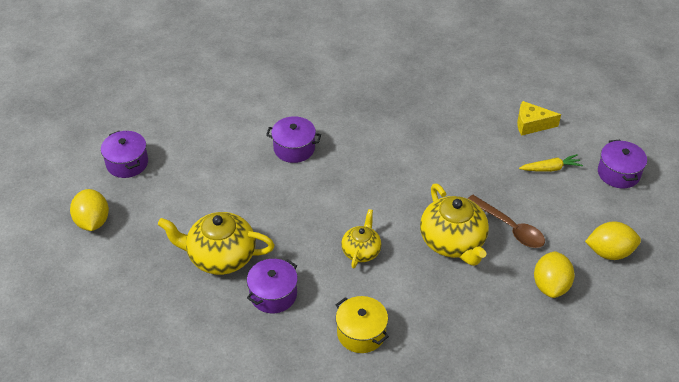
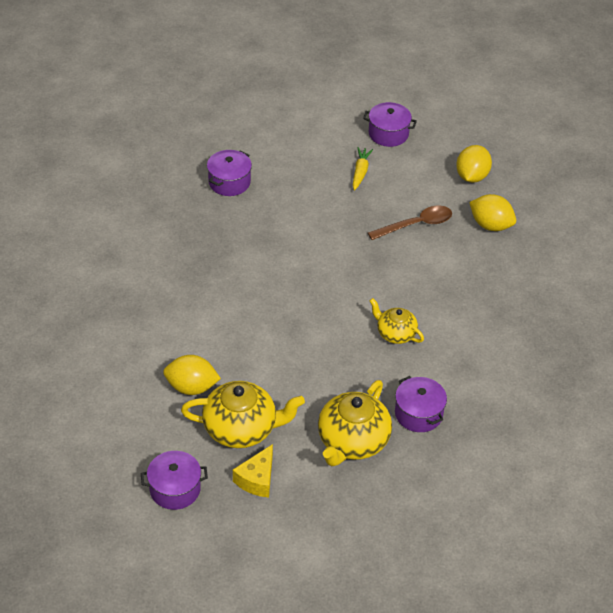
camera: 70 degrees left, 0 degrees up
(92, 222) = (250, 540): yellow lemon -> yellow lemon (191, 387)
(294, 148) = (233, 341): purple pot -> purple pot (229, 182)
(361, 333) = (489, 364): yellow pot -> none
(453, 242) = (415, 267): yellow teapot -> yellow teapot (241, 429)
(531, 124) = (299, 162): yellow cheese -> yellow cheese (257, 479)

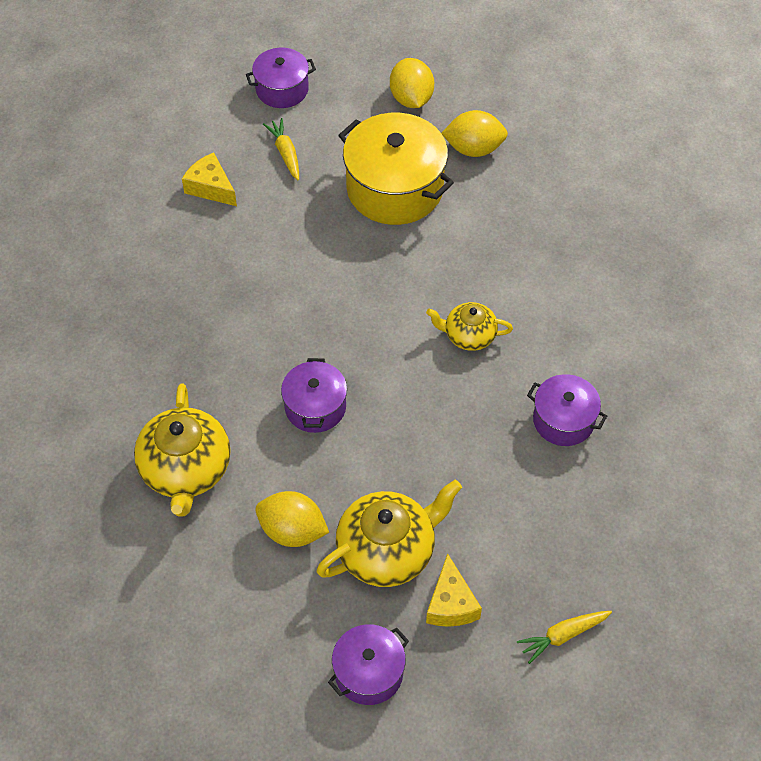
camera: 30 degrees left, 10 degrees up
(191, 387) = (292, 531): yellow lemon -> yellow lemon turned 45 degrees clockwise
(229, 182) = (143, 241): purple pot -> purple pot (315, 407)
(296, 170) = (211, 187): none -> yellow cheese
(314, 536) = (563, 635): none -> yellow carrot
(352, 441) = (519, 495): yellow teapot -> yellow teapot (186, 470)
(416, 224) = (395, 188): brown spoon -> yellow pot

